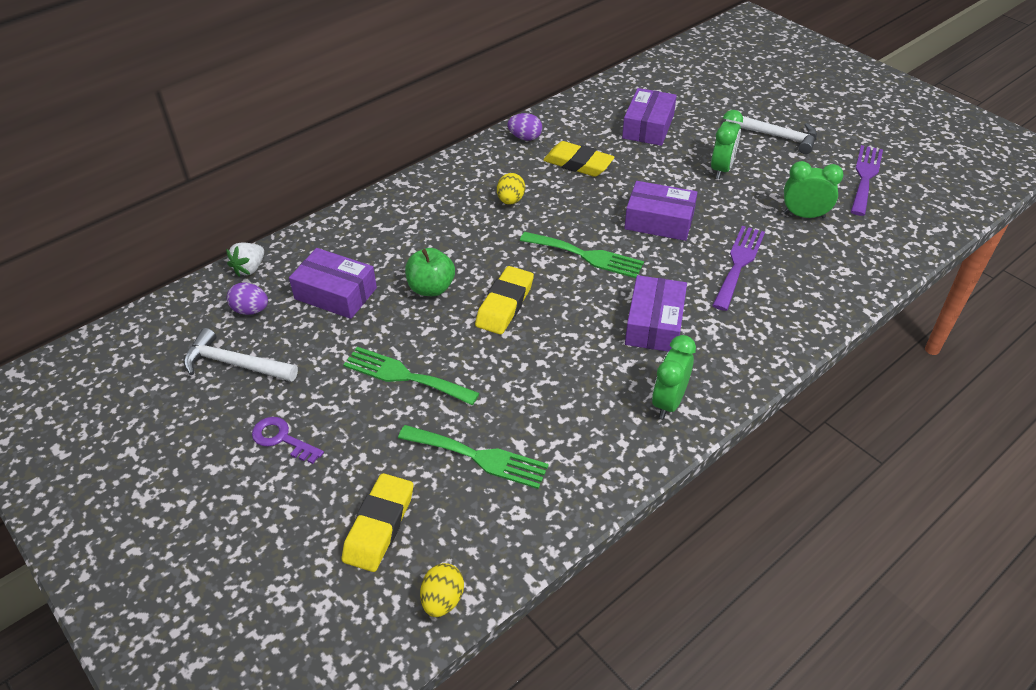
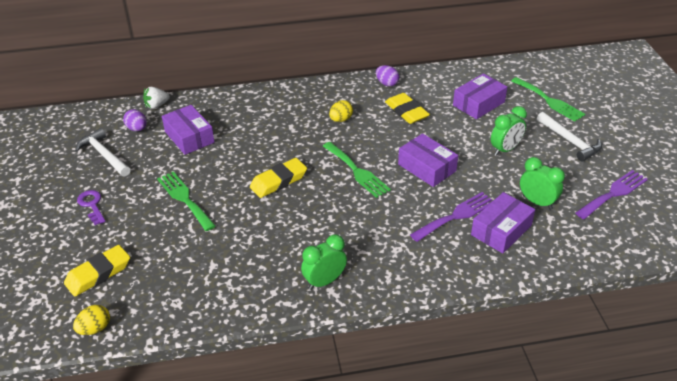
camera: 30 degrees right, 5 degrees down
(431, 288) = (244, 155): green apple -> none
(479, 457) = (183, 262): green fork -> green fork (549, 101)
(654, 324) = (361, 230): purple box -> purple box (501, 230)

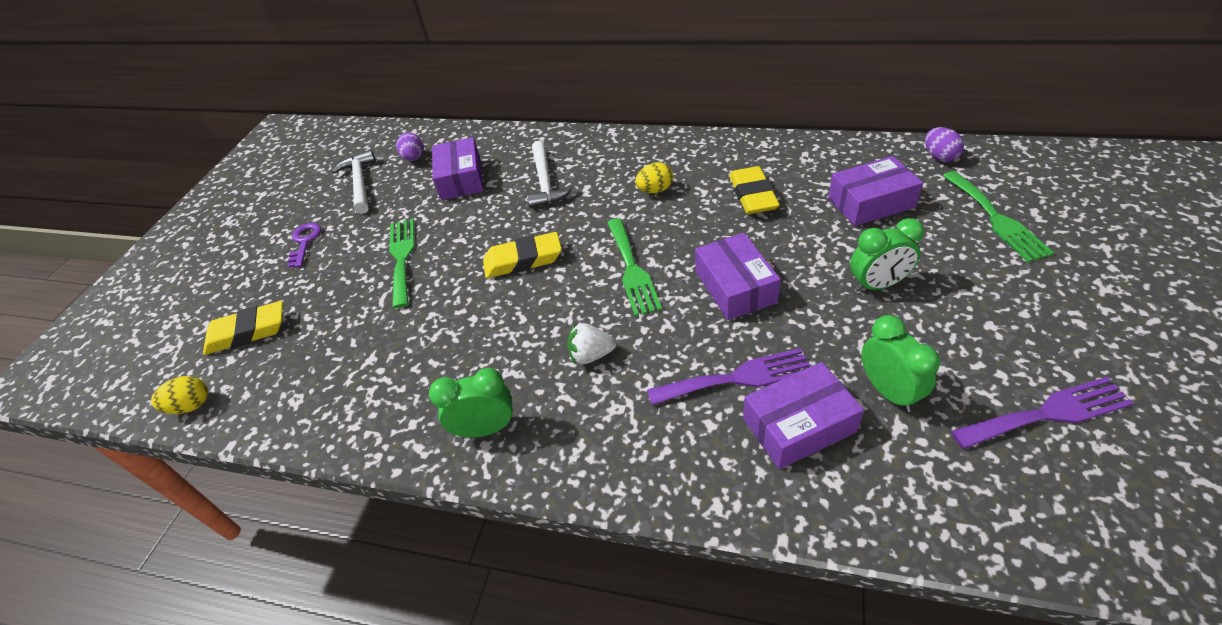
camera: 30 degrees right, 5 degrees up
(156, 105) = (453, 133): white strawberry -> white strawberry (591, 355)
(387, 83) = (748, 150): purple egg -> purple egg (939, 157)
(570, 141) = (1002, 295): white hammer -> white hammer (545, 182)

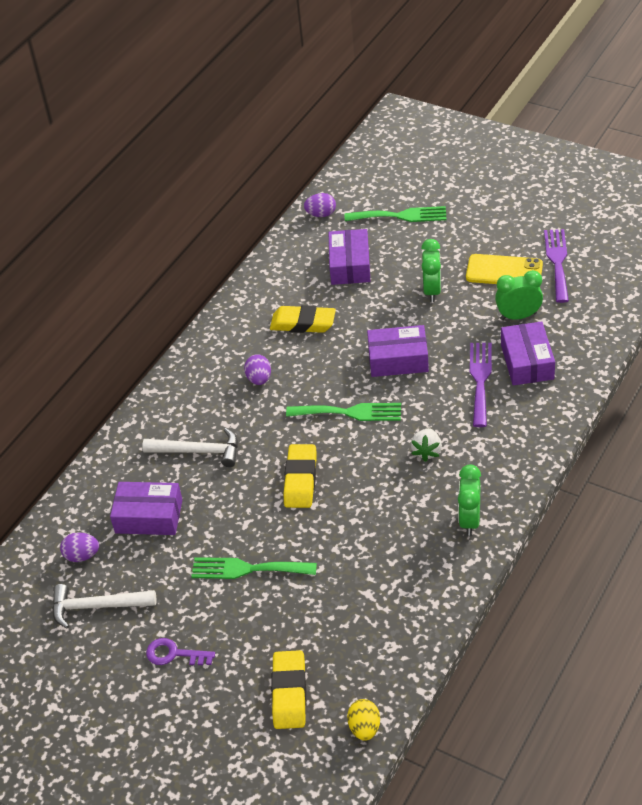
camera: 75 degrees left, 0 degrees up
(655, 190) = (259, 379): yellow egg -> purple egg
(972, 351) = (504, 271): none -> yellow phone

